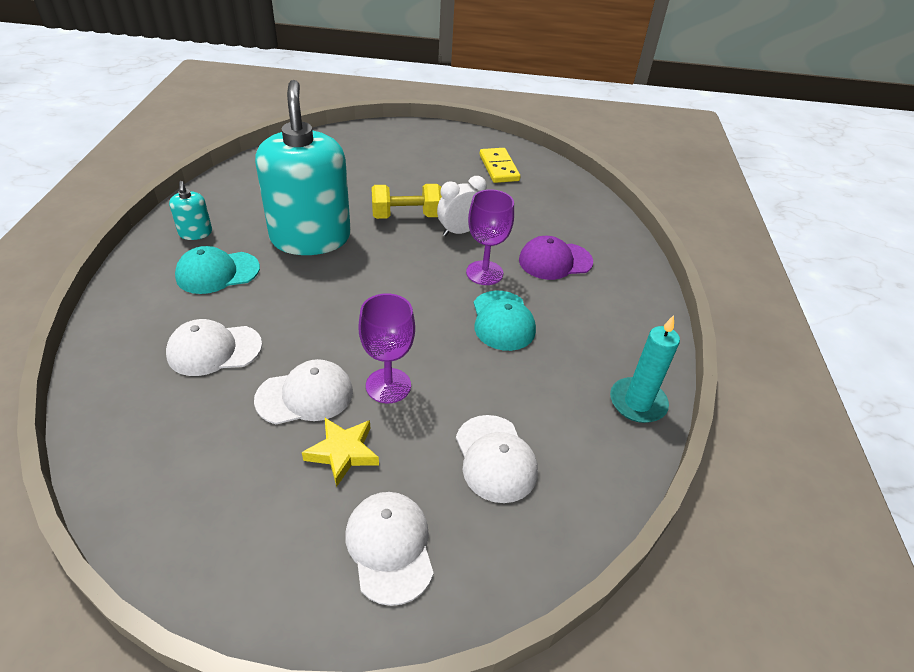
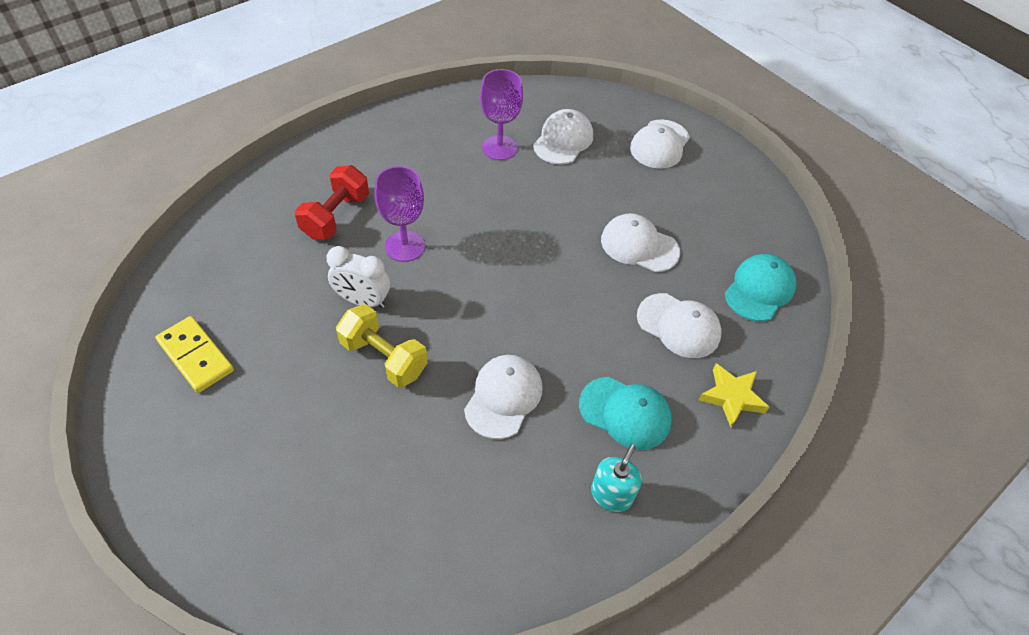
camera: 135 degrees left, 10 degrees up
(310, 238) = (503, 397): turquoise soap dispenser -> white cap
(343, 452) = (645, 198): yellow star -> yellow star (732, 397)
(388, 385) = (579, 215): purple goblet -> purple goblet (499, 148)
(499, 168) = (195, 356): yellow domino -> yellow domino turned 75 degrees counterclockwise
(502, 321) = (449, 202): turquoise cap -> turquoise cap (759, 289)
(555, 261) = (336, 216): purple cap -> red dumbbell
(637, 402) = (446, 109): turquoise candle -> none

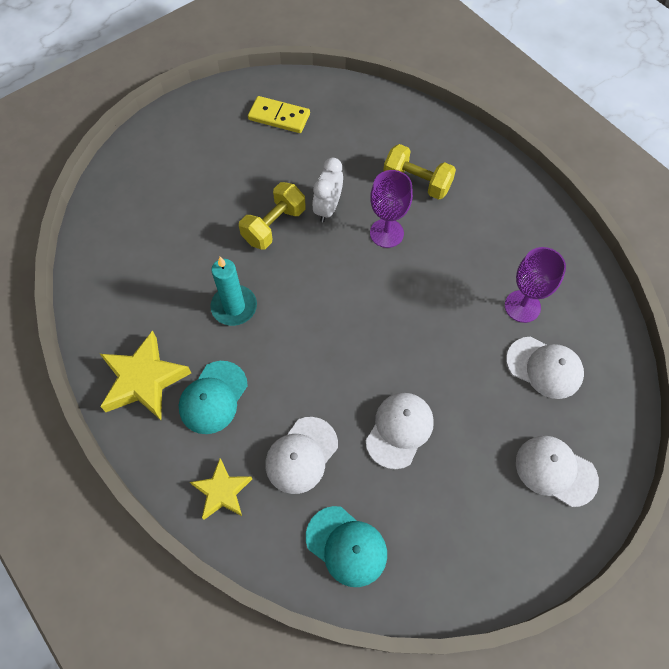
camera: 95 degrees right, 10 degrees up
(195, 356) = (279, 117): yellow domino -> yellow domino turned 60 degrees clockwise
(336, 216) = (417, 182): red dumbbell -> yellow dumbbell
(503, 397) = (234, 307): white cap -> turquoise candle
(611, 494) = (144, 380): turquoise soap dispenser -> yellow star

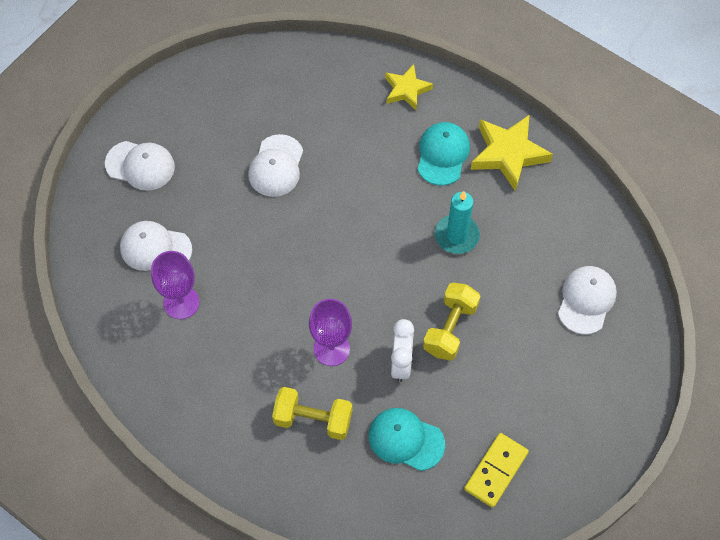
camera: 165 degrees right, 0 degrees up
(279, 117) = (496, 471): yellow domino -> yellow domino turned 60 degrees counterclockwise
(301, 455) = (352, 129): white cap -> white cap (586, 300)
(346, 546) = (298, 77): turquoise cap -> turquoise cap (406, 439)

